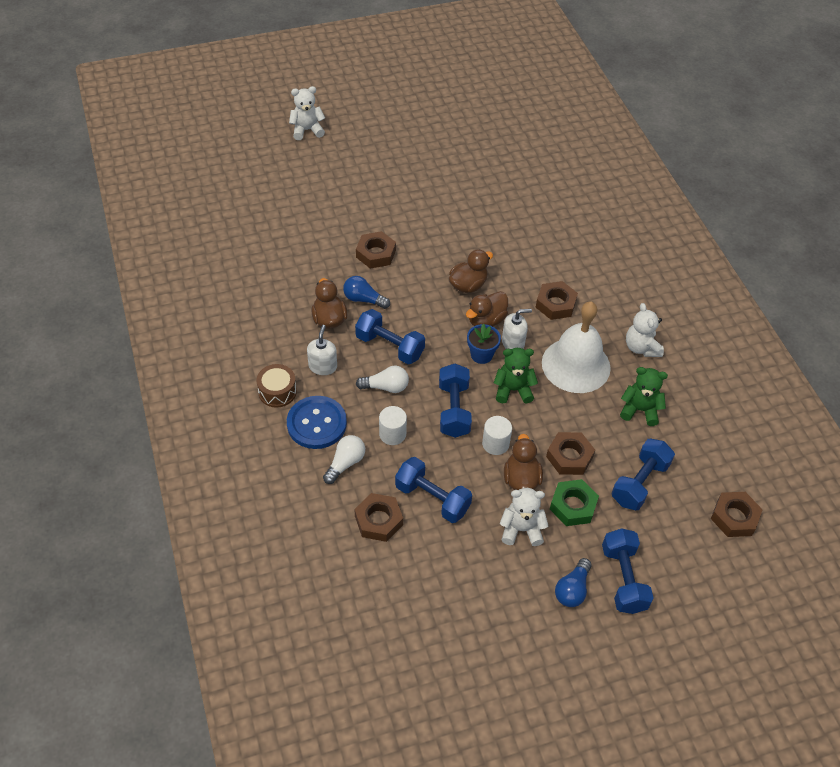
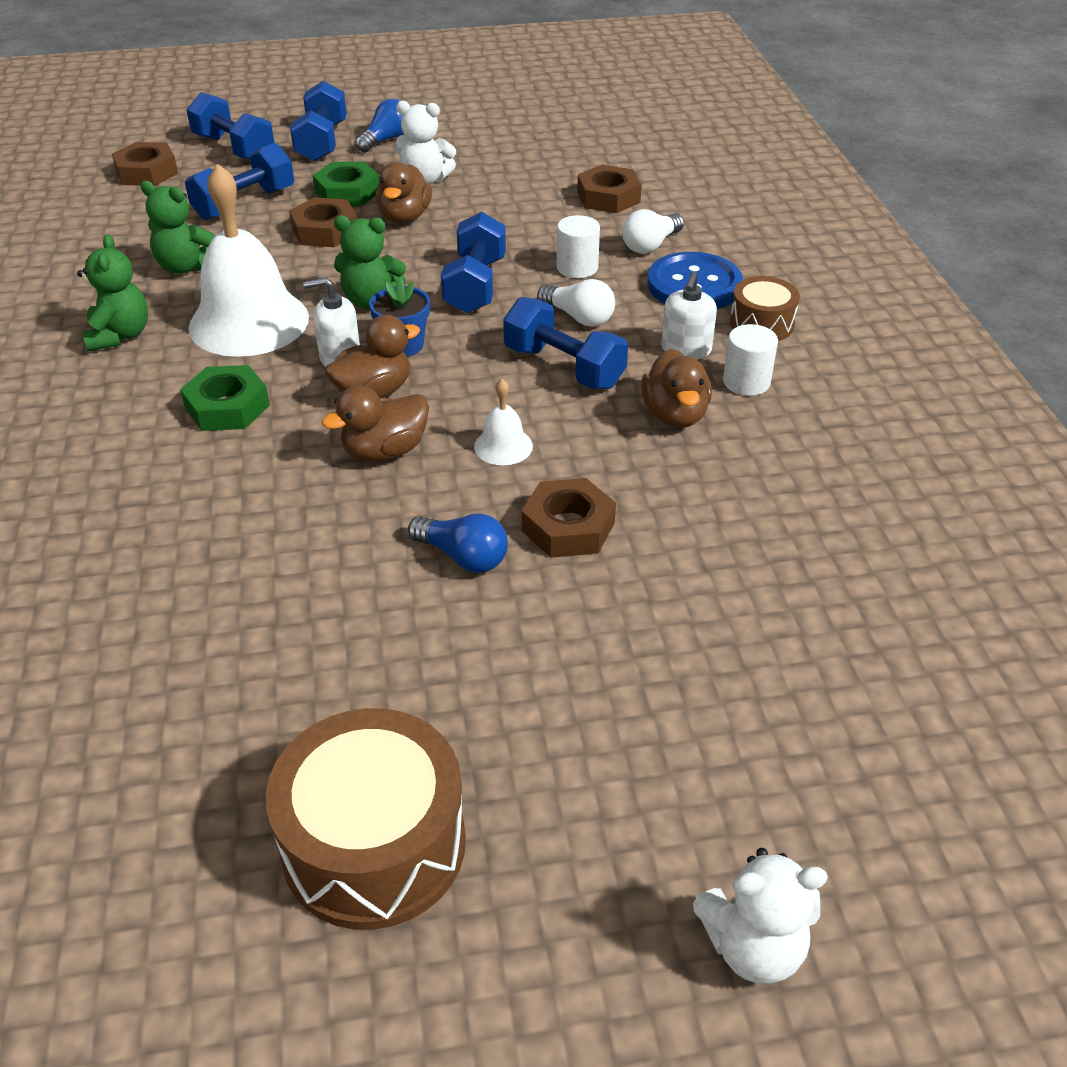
camera: 170 degrees left, 10 degrees down
(363, 299) = (604, 442): blue light bulb -> blue light bulb (463, 557)
(386, 387) = (579, 317): white light bulb -> white light bulb turned 150 degrees counterclockwise
(412, 293) = (503, 446): none -> white bell
(422, 144) = (374, 844): none -> brown drum
(432, 498) = (532, 209): blue dumbbell -> blue dumbbell (234, 149)
(495, 444) = (425, 249): white cylinder -> white cylinder (746, 382)
(555, 304) = (227, 407): brown nut -> green nut
(641, 347) = (119, 335): white teddy bear -> green teddy bear

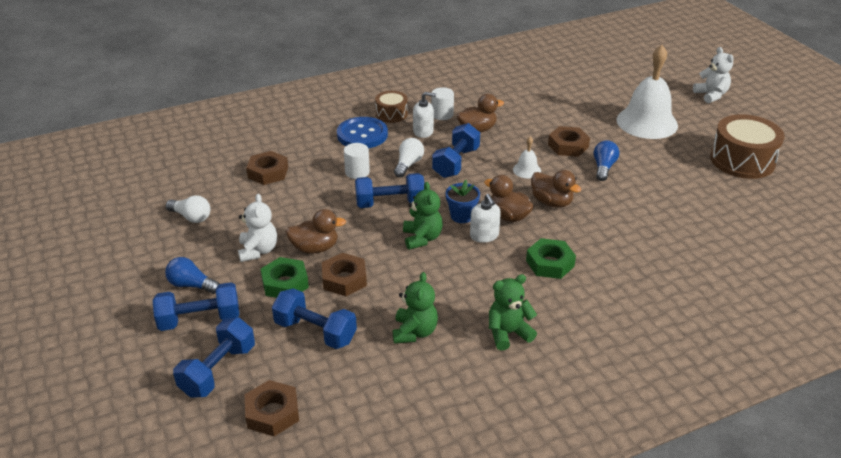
camera: 105 degrees left, 5 degrees down
(249, 322) = (466, 281): white bell -> white bell (647, 122)
(650, 245) = (324, 152): white light bulb -> white light bulb (191, 217)

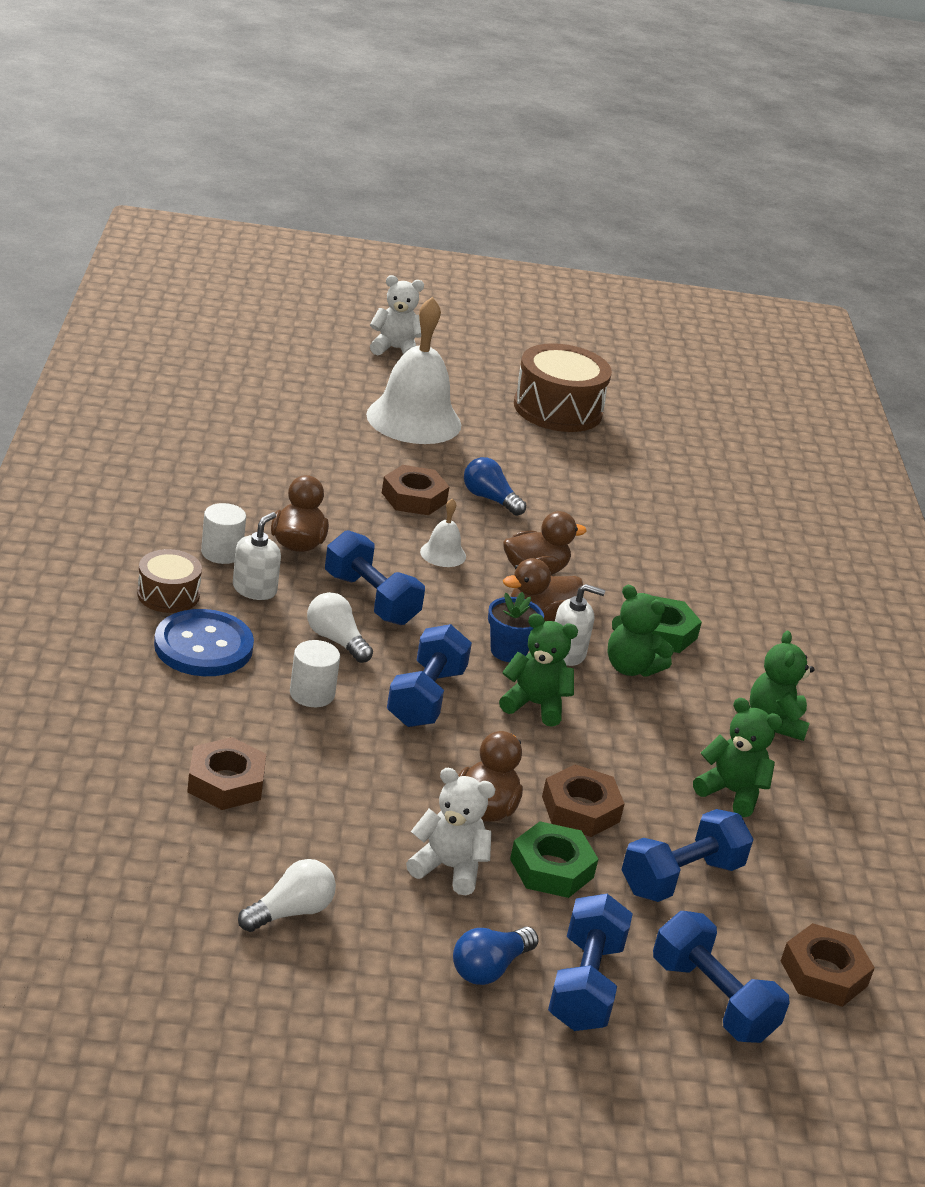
camera: 70 degrees left, 5 degrees down
(497, 261) = (631, 668): none -> green teddy bear

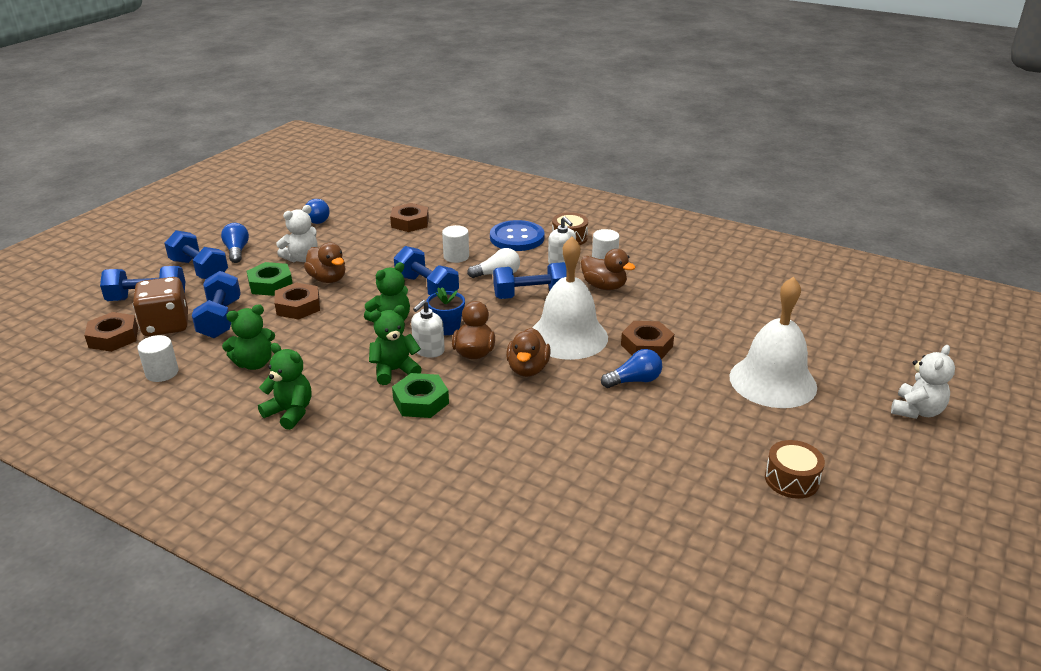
camera: 125 degrees right, 0 degrees up
(290, 912) = (318, 219): white light bulb -> blue light bulb
(443, 554) = (568, 336): white bell -> white bell, size x2.30
(558, 409) = (791, 479): brown drum -> brown drum, size x0.55
(747, 930) = (166, 325): none -> brown dice
(830, 871) = (162, 373): none -> white cylinder

